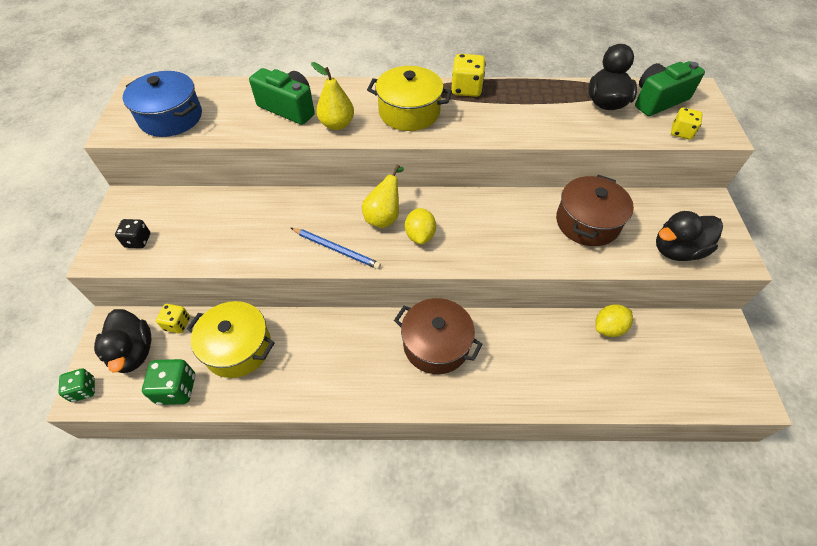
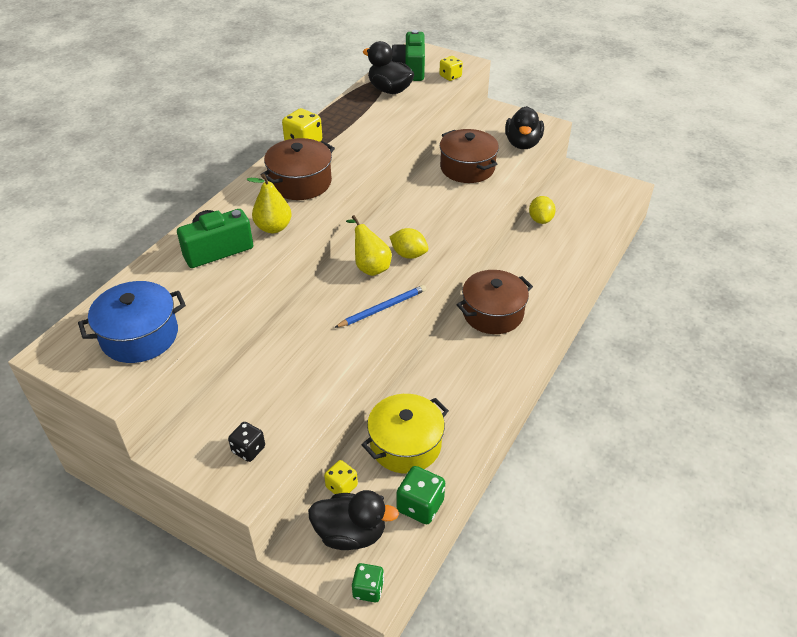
camera: 60 degrees left, 10 degrees down
(409, 112) = (300, 182): yellow pot -> brown pot

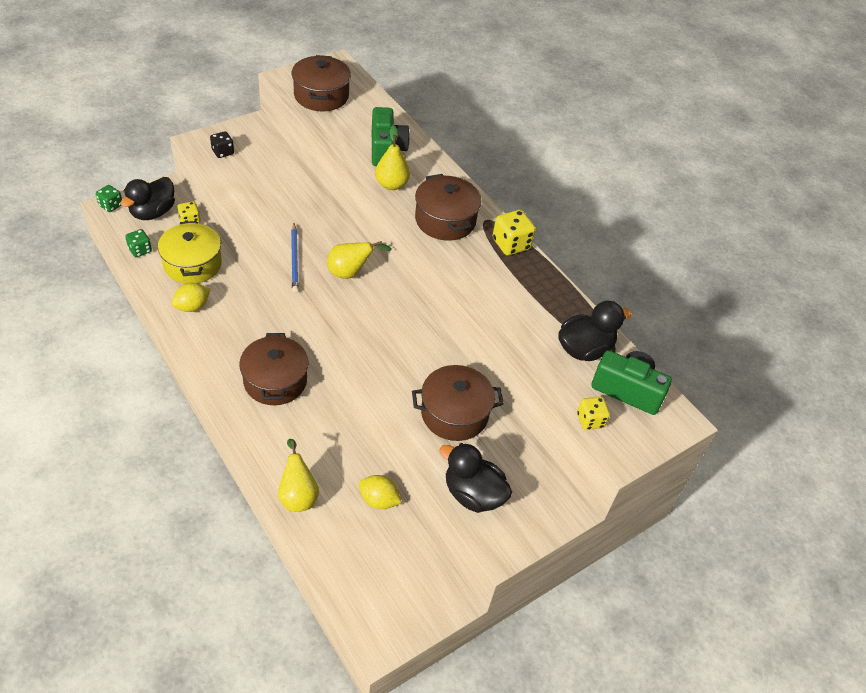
camera: 110 degrees right, 5 degrees up
(139, 336) = (321, 96): blue pot -> brown pot
(408, 254) = (347, 303): yellow lemon -> yellow lemon (192, 306)
(420, 505) = (140, 250): green dice -> green dice, size x0.67
(576, 257) = (298, 495): none -> yellow pear

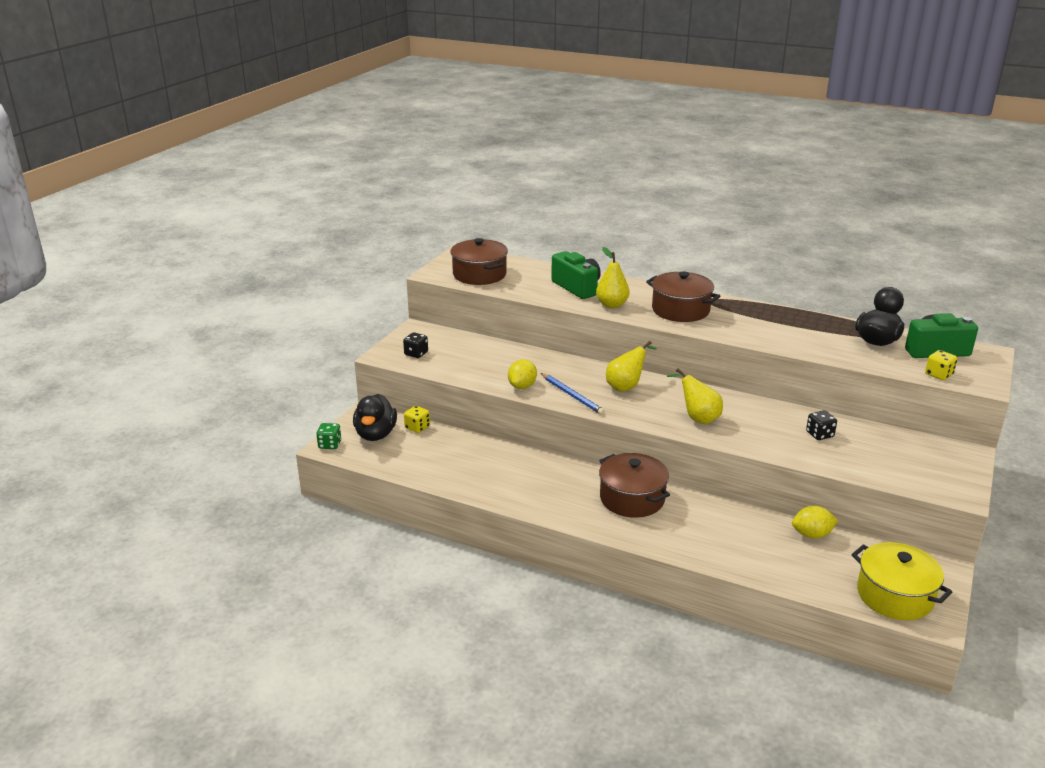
camera: 25 degrees left, 20 degrees down
(140, 250) = (399, 463): green dice -> none
(192, 264) = (458, 454): yellow pot -> yellow pot (894, 595)
(192, 306) = (497, 481): yellow lemon -> yellow lemon (522, 386)
(298, 495) = (750, 561): yellow pear -> yellow pear (697, 418)
(454, 413) = (819, 434): brown pot -> black dice
(473, 494) = (899, 473): black duck -> none
(511, 244) = (745, 306): yellow dice -> none

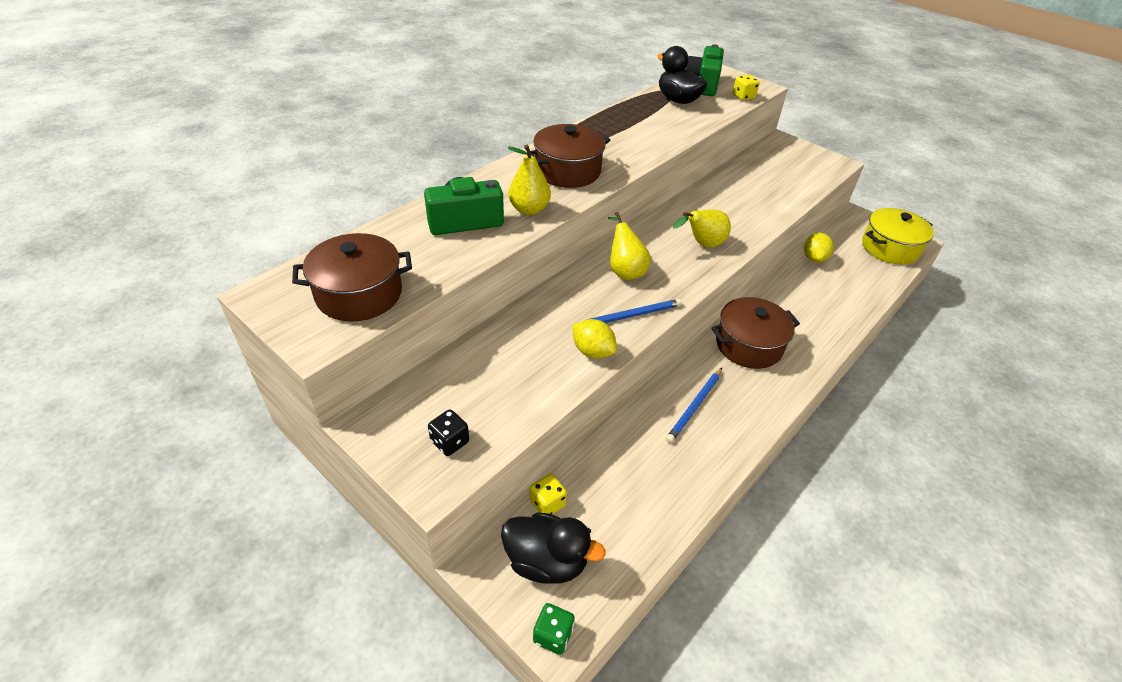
camera: 75 degrees left, 15 degrees up
(538, 476) = (695, 406): none -> blue pencil
(819, 434) = (745, 191): black dice -> none

